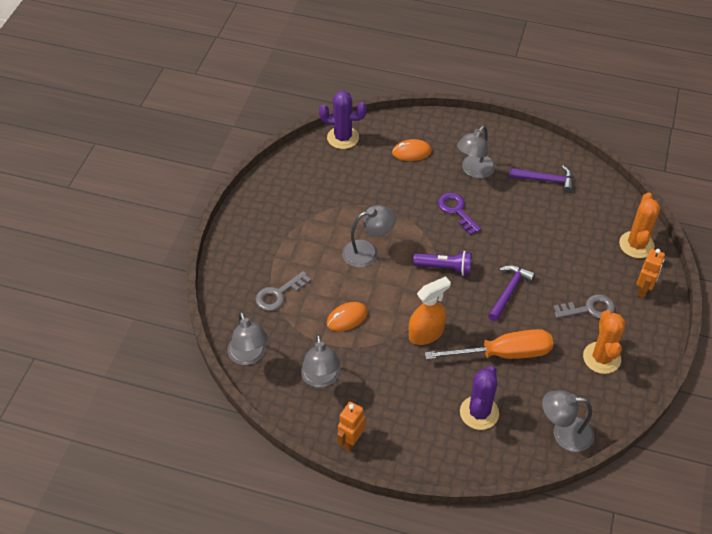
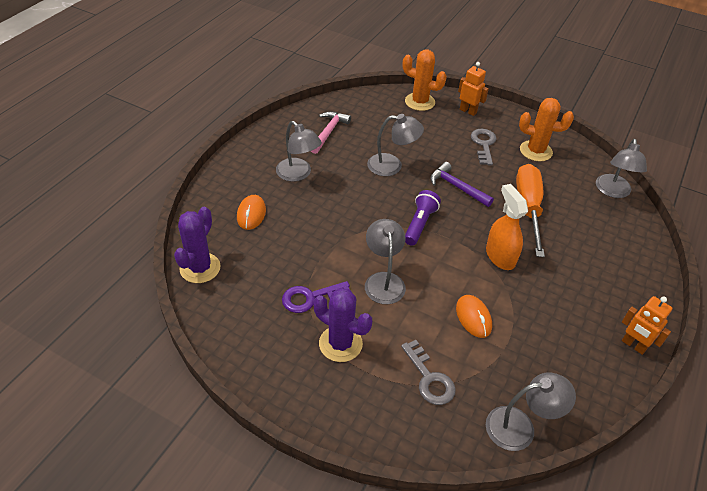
camera: 80 degrees left, 5 degrees down
(321, 379) = (555, 357): grey lamp -> grey lamp (392, 166)
(457, 211) = (347, 198): purple key -> purple key (311, 298)
(479, 413) = (594, 239): purple cactus -> purple cactus (340, 344)
(545, 180) = (328, 132): purple hammer -> pink hammer

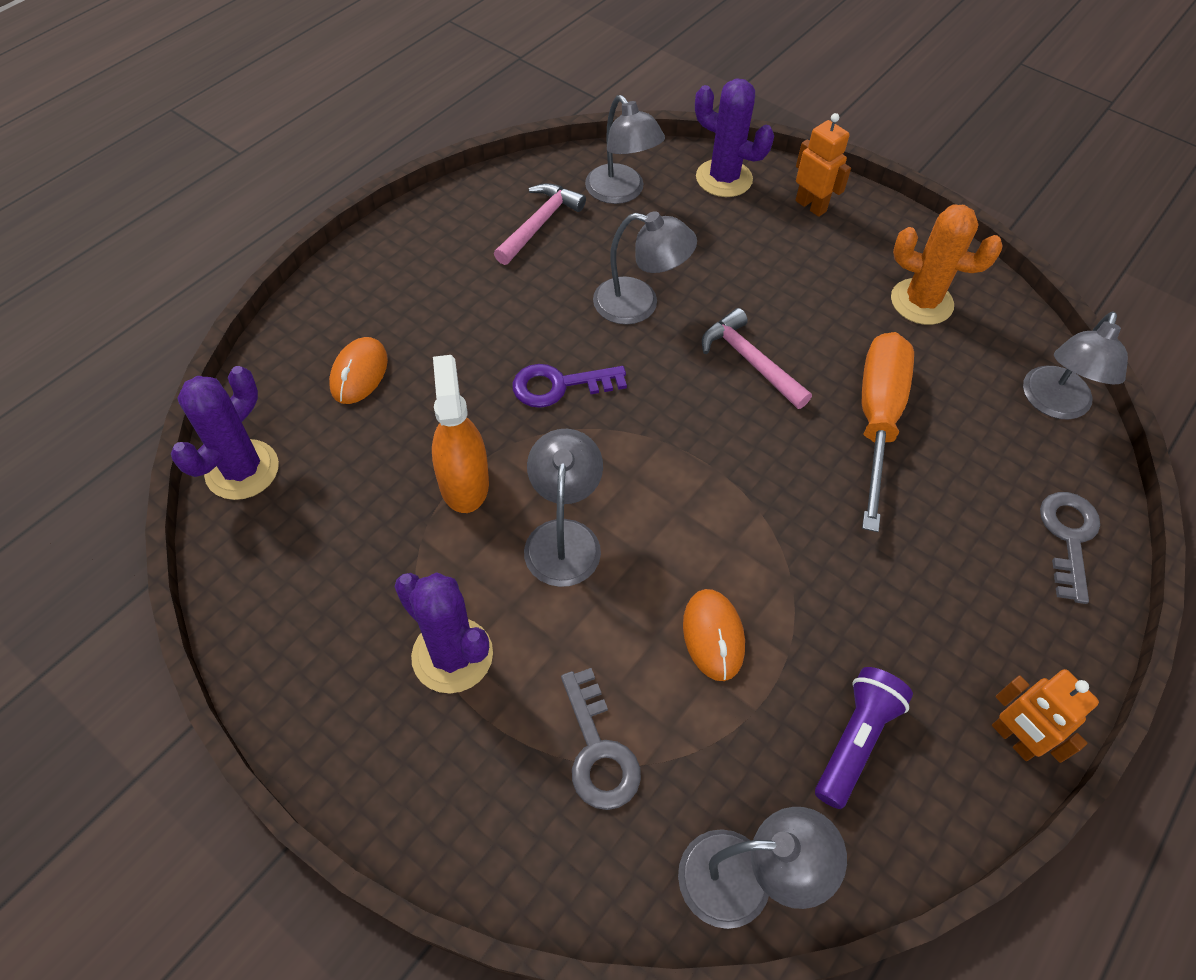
camera: 10 degrees right, 10 degrees up
(298, 174) = (463, 303): grey lamp -> grey lamp (621, 192)
(311, 298) = (422, 554): purple key -> purple key (560, 385)
(419, 102) = (724, 178): orange cactus -> purple cactus
(419, 224) = (660, 429): purple flashlight -> purple flashlight (855, 740)
(456, 187) = (750, 361): purple hammer -> pink hammer
(483, 145) = (823, 278): grey key -> grey key (1068, 538)
(500, 256) = (797, 514): orange spray bottle -> orange spray bottle (464, 482)

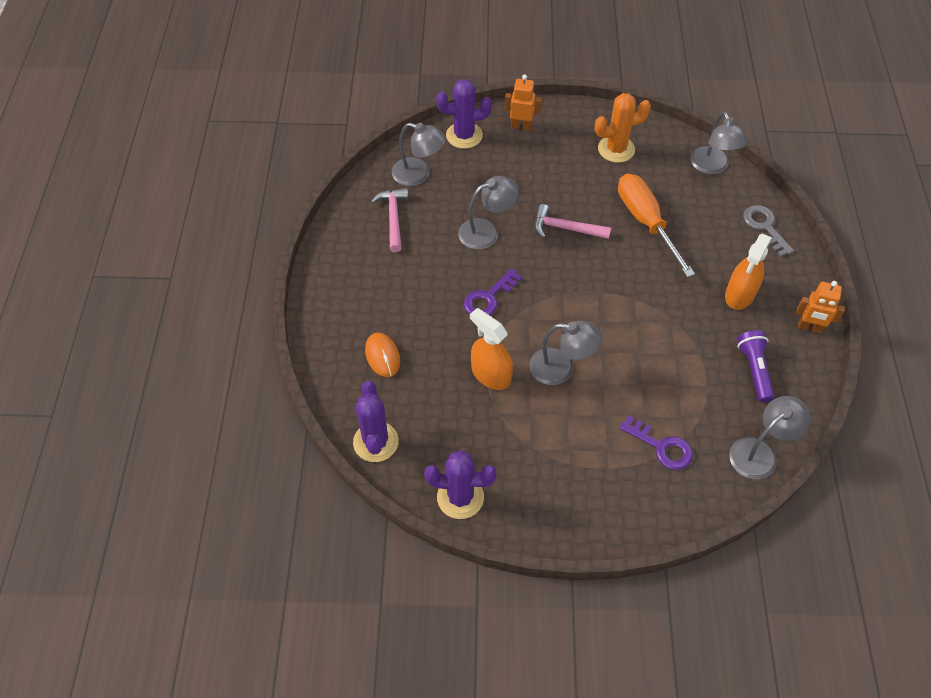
camera: 35 degrees left, 0 degrees up
(452, 655) = (564, 453): purple cactus -> purple cactus (460, 497)
(563, 537) = (561, 368): grey lamp -> grey lamp turned 135 degrees clockwise
(598, 750) = (661, 446): grey key -> purple key
(713, 636) = (663, 367): orange mouse -> none
(934, 610) = (740, 294): none -> orange spray bottle

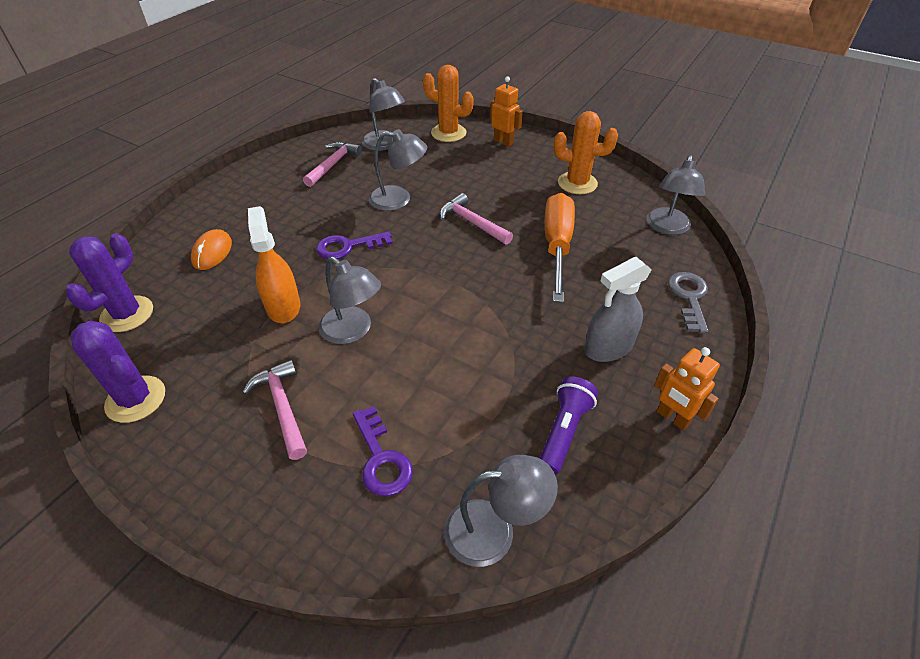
camera: 30 degrees right, 10 degrees down
(464, 135) = (448, 133): purple cactus -> orange cactus
(567, 448) = (282, 407): none -> pink hammer
(740, 294) = (608, 347): orange spray bottle -> grey spray bottle

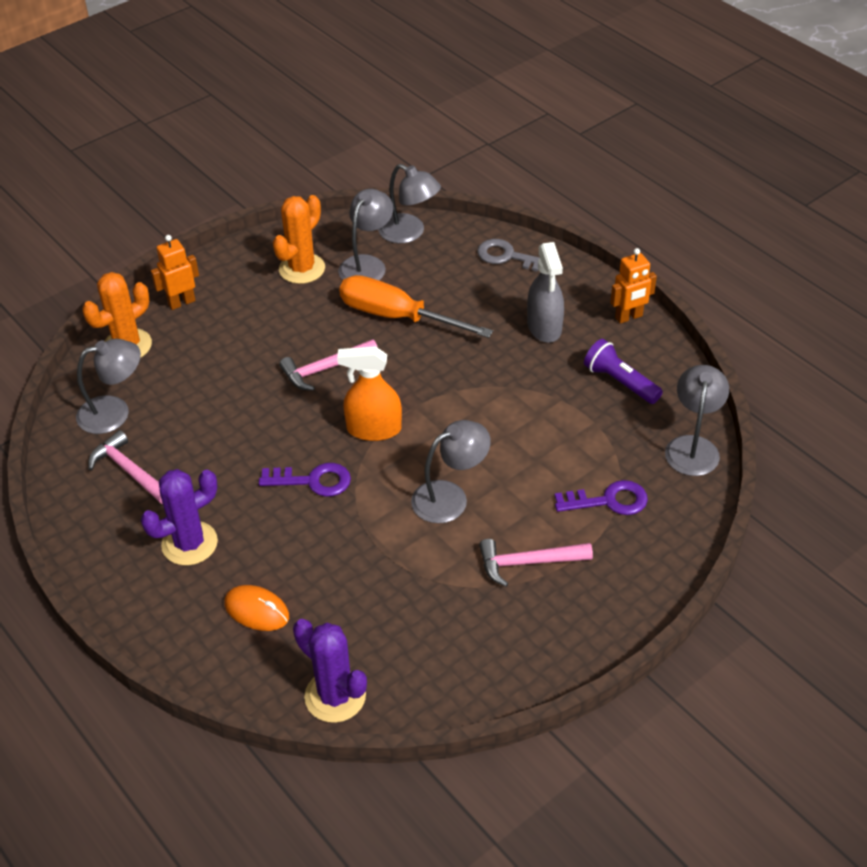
camera: 70 degrees left, 0 degrees up
(136, 399) = (474, 682): purple cactus -> purple cactus (189, 543)
(283, 306) = (387, 549): orange spray bottle -> orange spray bottle (373, 429)
(348, 247) = (313, 481): purple key -> purple key turned 90 degrees counterclockwise
(399, 199) = (246, 421): grey lamp -> grey lamp (367, 264)

